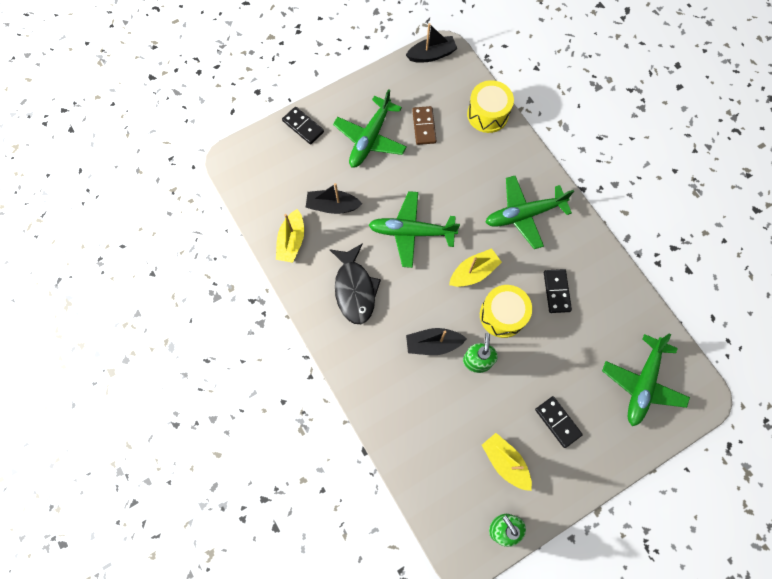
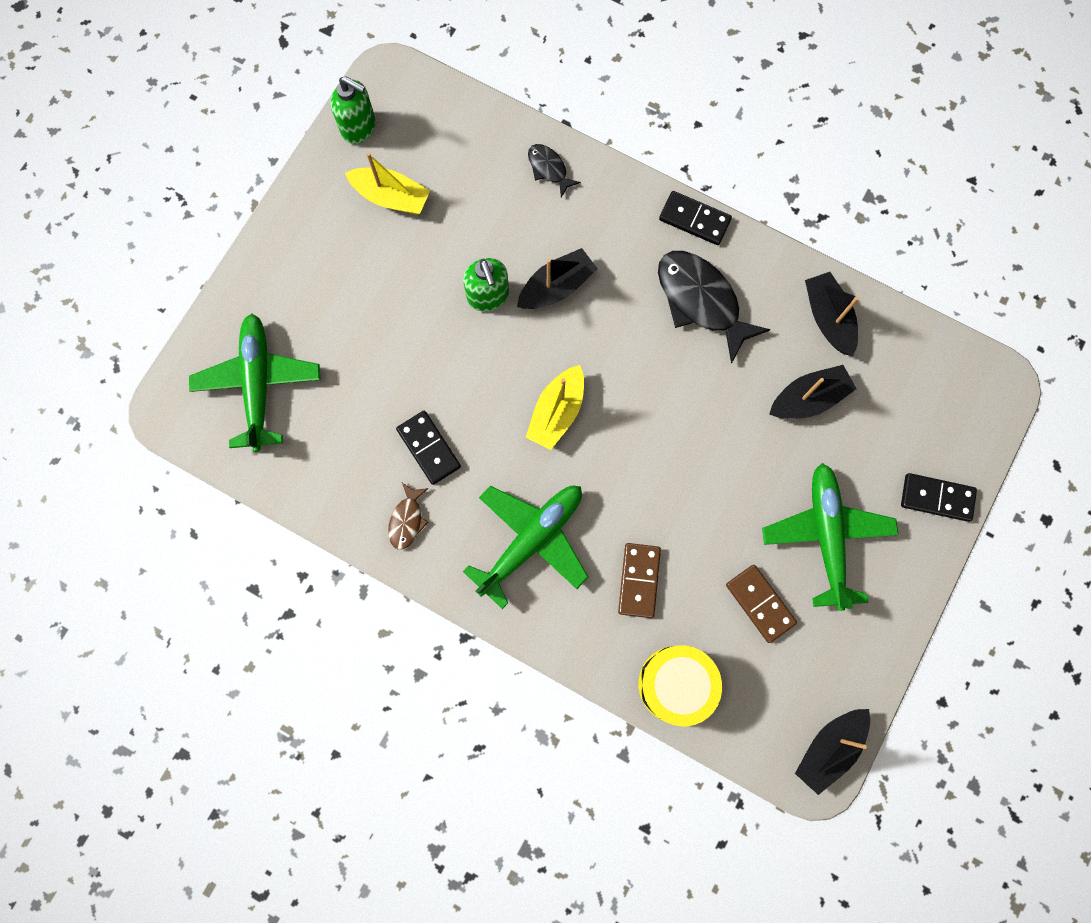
camera: 150 degrees right, 5 degrees up
(292, 241) = (828, 318): yellow boat -> black boat
(394, 423) = (549, 169): none -> black fish
(411, 232) = (676, 422): green plane -> none
(478, 167) = (638, 580): none -> brown domino
(502, 315) = (486, 374): yellow drum -> none
(557, 422) = (348, 277): black domino -> black domino (694, 219)
(587, 260) = (407, 520): none -> brown fish

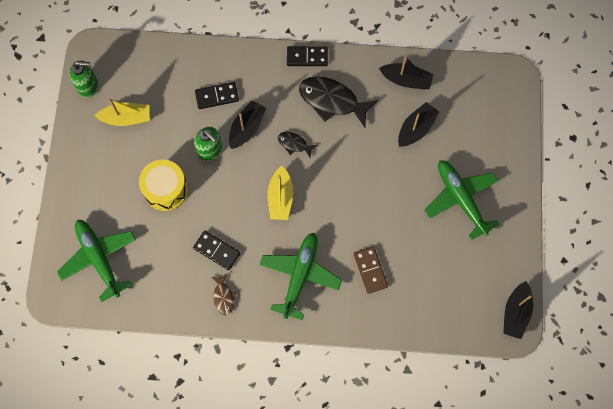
camera: 25 degrees left, 5 degrees down
(549, 169) = (211, 63): black fish -> black fish (294, 144)
(675, 684) = (417, 317): yellow drum -> yellow drum (166, 189)
(760, 603) = (442, 252): brown domino -> none
(828, 318) = (406, 80): black boat -> black boat turned 150 degrees clockwise
(937, 498) = (510, 152): black domino -> black domino (217, 96)

